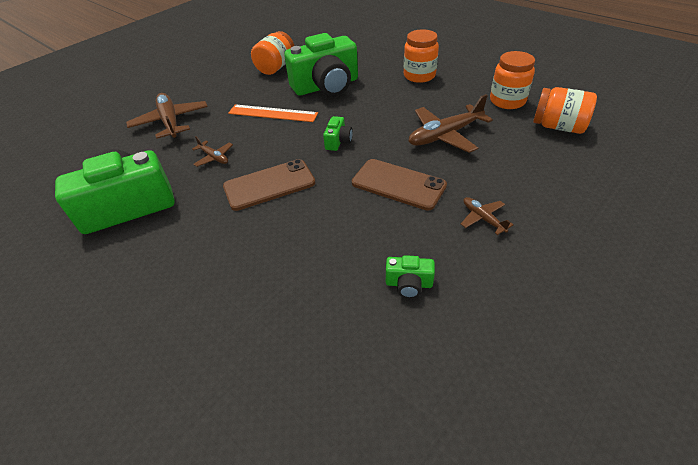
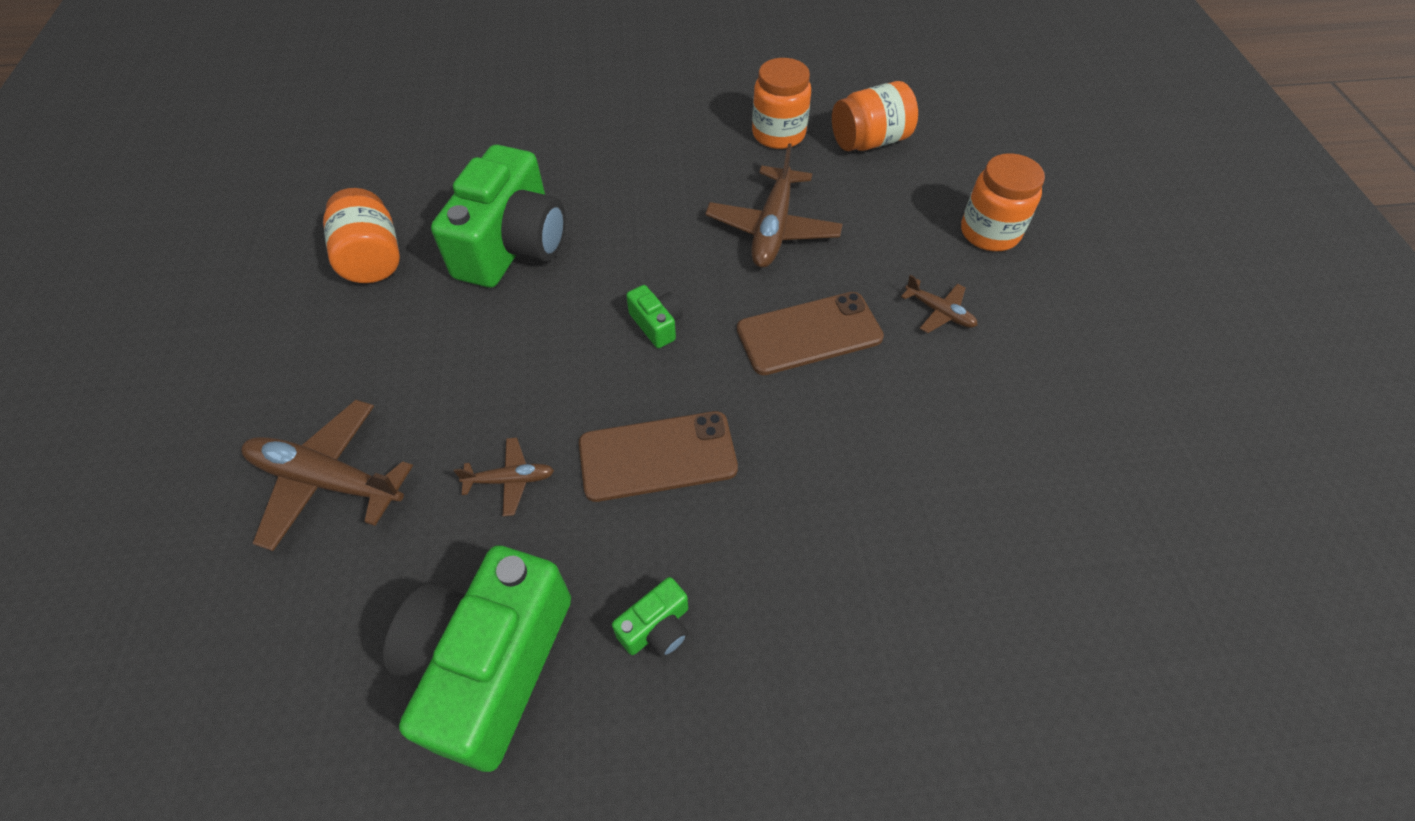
camera: 50 degrees left, 10 degrees up
(269, 185) = (657, 456): brown phone -> brown phone turned 60 degrees clockwise
(272, 113) = (494, 344): orange ruler -> none
(409, 284) = (972, 446): green camera -> green camera (657, 628)
(419, 76) = (625, 152): orange jar -> orange jar (989, 232)
(482, 218) = (939, 312): brown plane -> brown plane turned 150 degrees counterclockwise

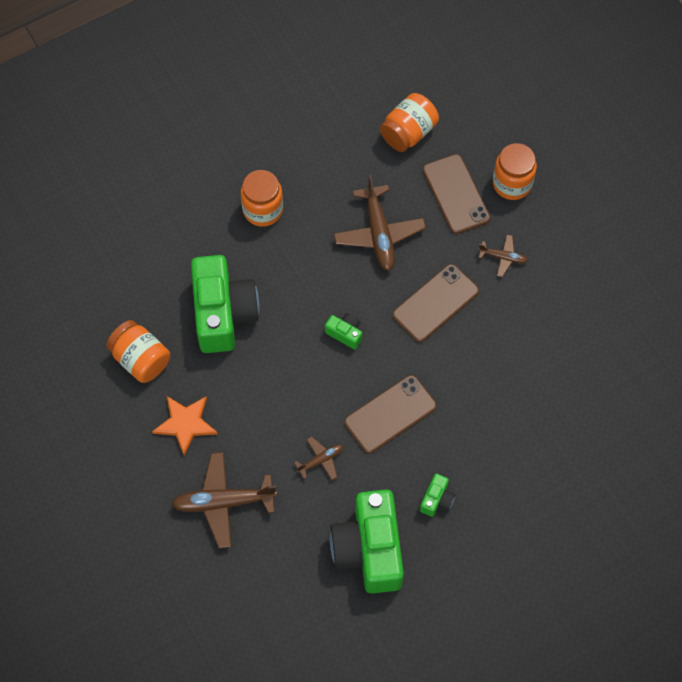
camera: 25 degrees left, 10 degrees up
(363, 353) = (185, 424): none -> orange star
(778, 134) = (345, 149): orange jar -> orange jar (263, 210)
(902, 220) = (456, 194): none -> brown phone

